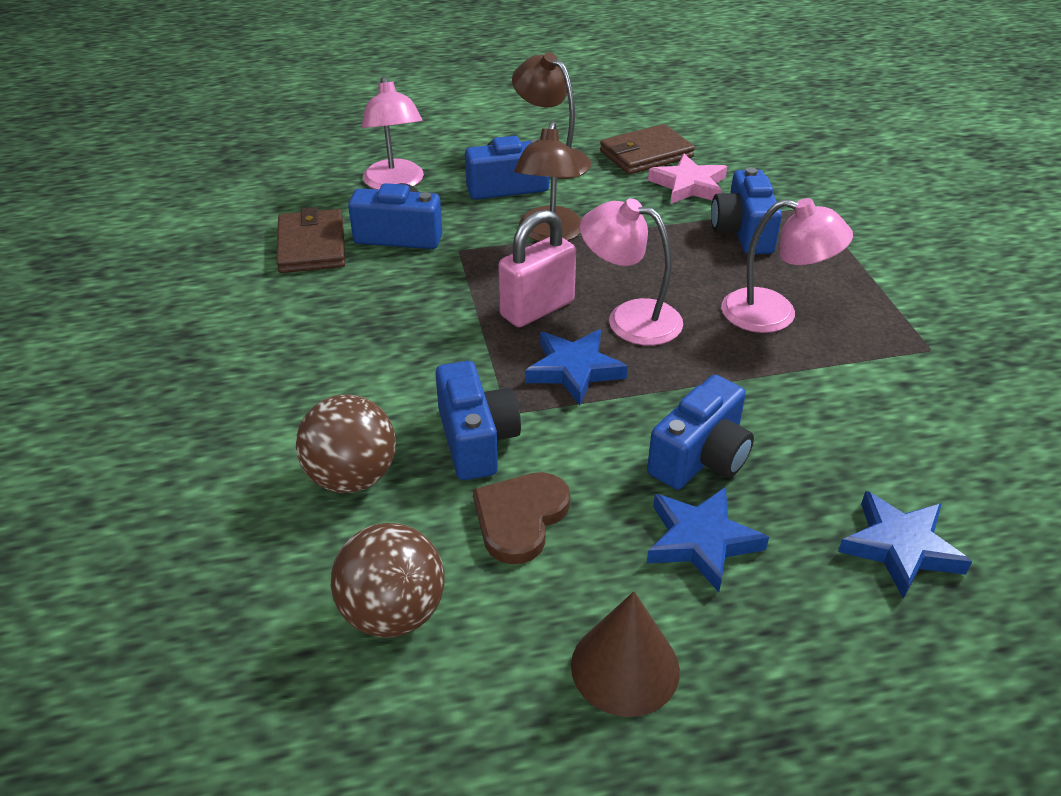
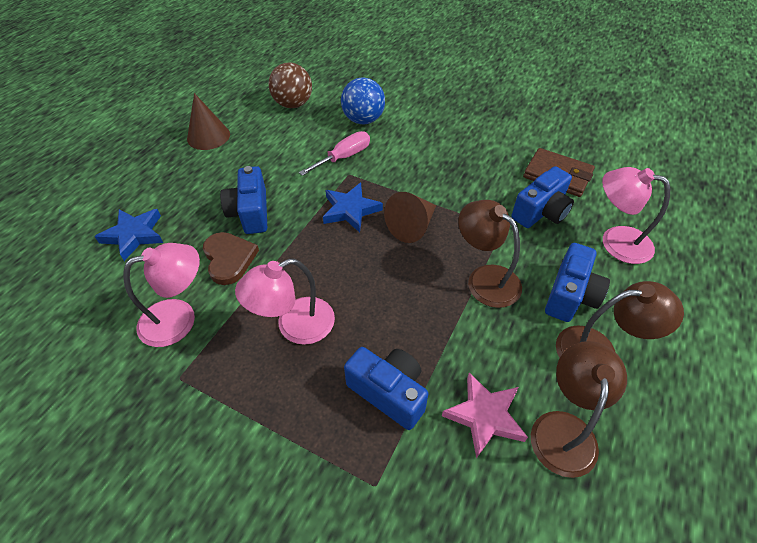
camera: 130 degrees right, 10 degrees up
(352, 477) = (363, 120): brown ball -> blue ball
(476, 440) = (344, 157): blue camera -> pink screwdriver
(520, 518) = (291, 147): brown heart -> brown heart (229, 259)
(537, 309) = (412, 226): pink padlock -> brown cone
(629, 318) = (364, 257): pink lamp -> pink lamp (179, 318)
(646, 154) = (564, 429): brown wallet -> brown lamp
(701, 541) = (219, 183): blue star -> none

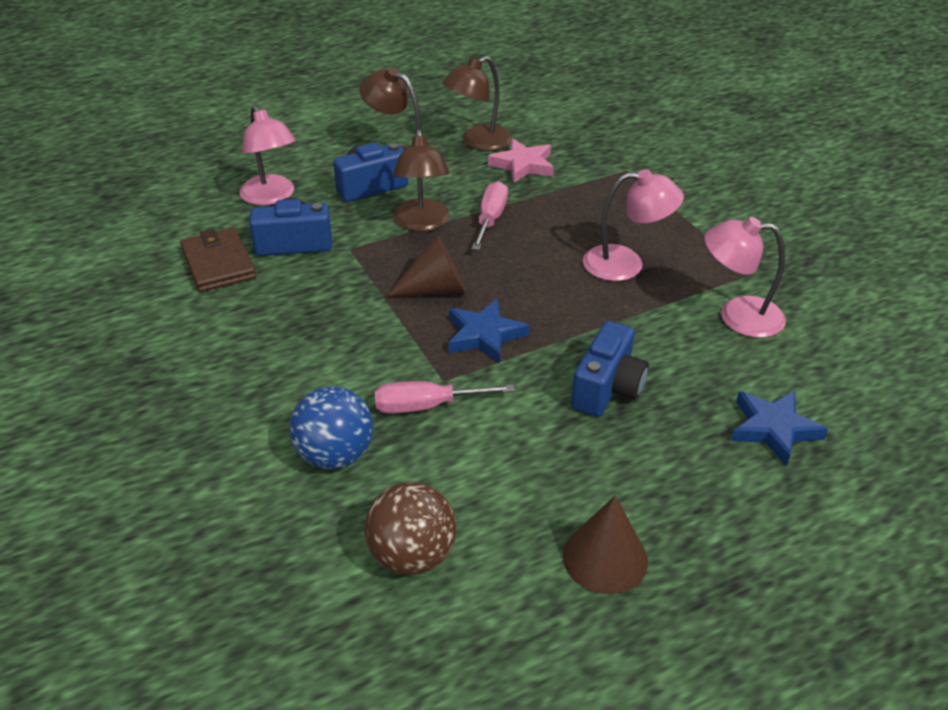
camera: 145 degrees left, 10 degrees down
(229, 259) = (661, 347): brown heart -> none
(389, 392) = (579, 199): blue camera -> none
(441, 315) = (490, 219): none -> pink screwdriver

